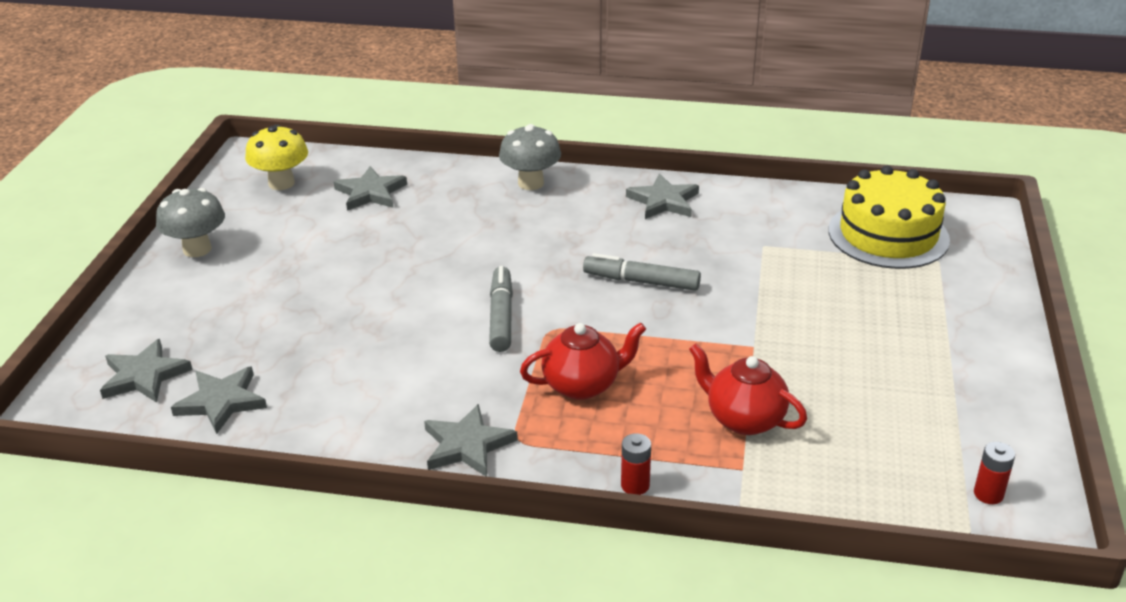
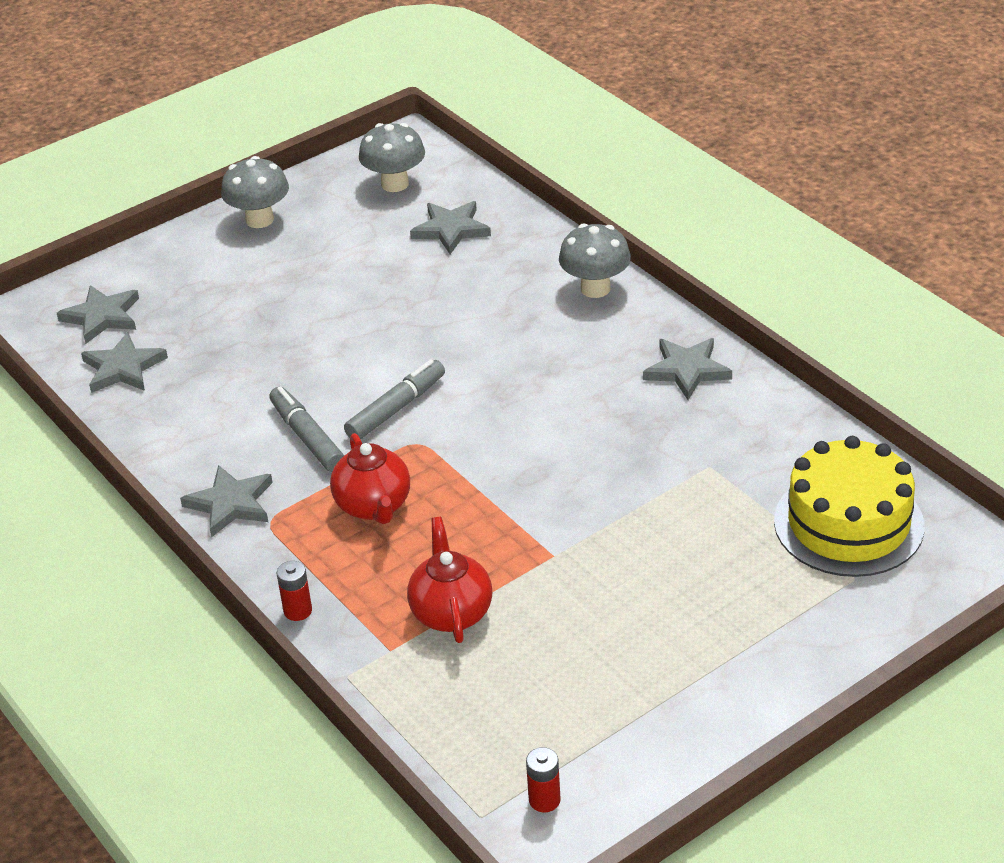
camera: 45 degrees right, 5 degrees up
(281, 183) = (395, 184): yellow mushroom -> grey mushroom
(583, 385) = (374, 506): red teapot -> red teapot turned 45 degrees clockwise
(641, 281) = (550, 440): grey marker -> grey marker (307, 437)

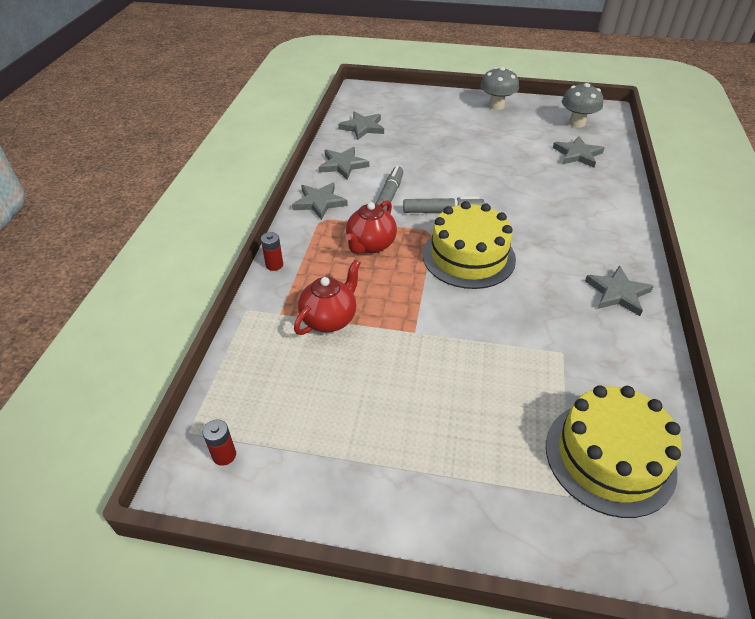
camera: 45 degrees right, 5 degrees up
(102, 317) = (384, 106): grey star -> grey star (343, 165)
(498, 439) = (468, 256): none -> yellow cake
(595, 288) = (618, 221): grey mushroom -> none

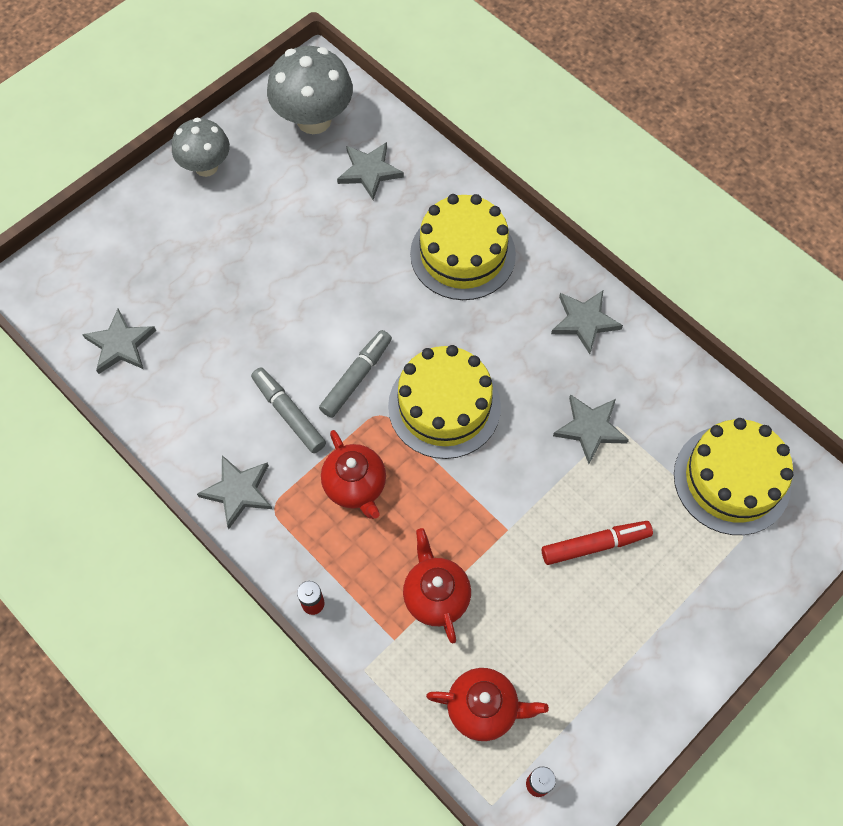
camera: 55 degrees left, 20 degrees up
(264, 388) = (484, 708): none -> red teapot
(343, 165) = (184, 419): grey star -> grey star (590, 428)
(453, 390) = (595, 545): none -> red marker
(577, 123) = (314, 120): grey mushroom -> grey mushroom, size x1.50
(581, 214) = (463, 254): none -> yellow cake

